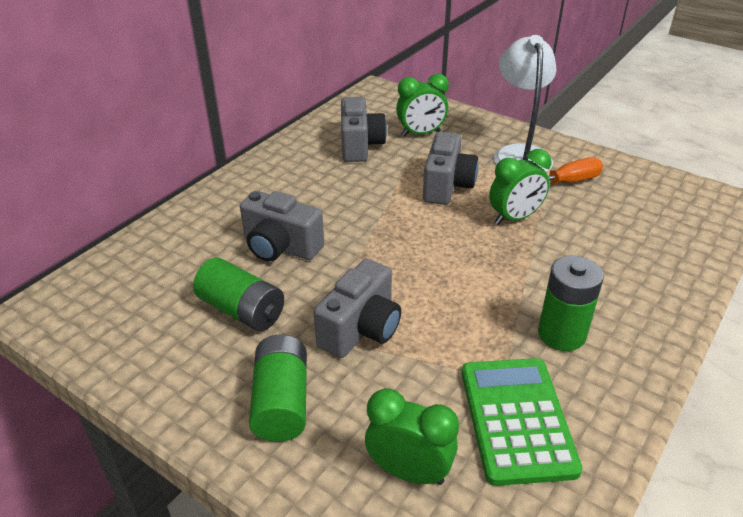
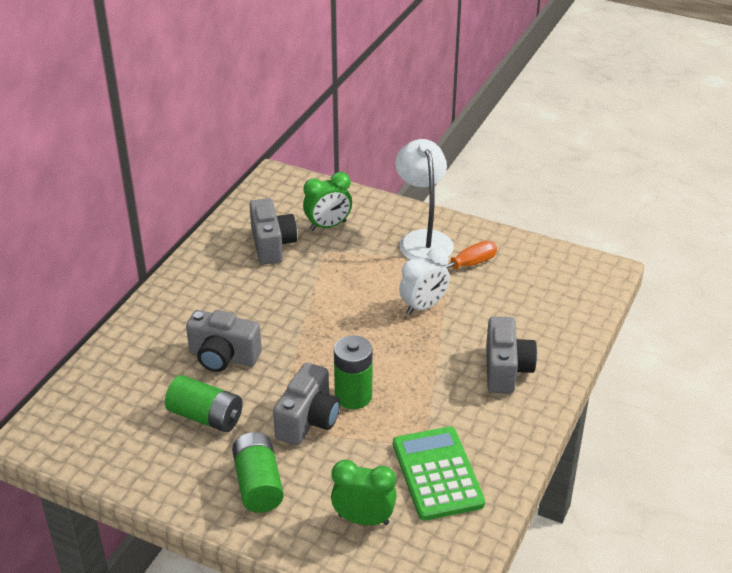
camera: 10 degrees left, 0 degrees up
(447, 186) = (360, 280): grey camera -> grey camera (506, 369)
(515, 218) = (423, 306): green clock -> white clock
(561, 334) = (467, 405): green battery -> green battery (353, 396)

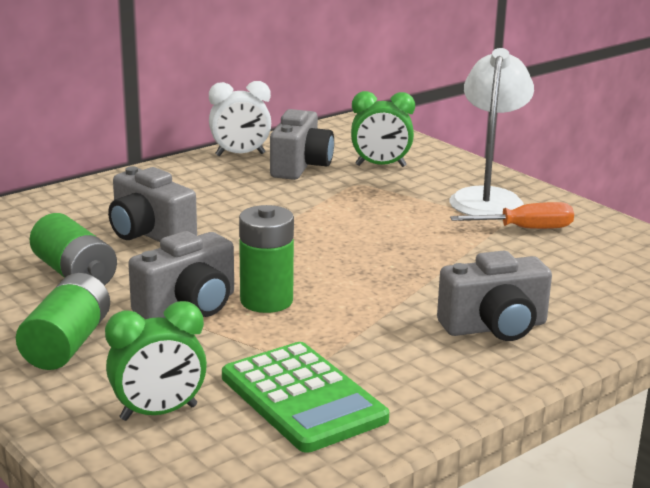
camera: 25 degrees right, 15 degrees down
(363, 519) = (159, 413): green clock -> green clock turned 120 degrees clockwise
(423, 306) = (434, 249): white clock -> white clock (240, 154)
(437, 474) = (303, 398): green calculator -> green calculator turned 135 degrees clockwise
(506, 369) = (495, 327): grey camera -> grey camera turned 45 degrees clockwise

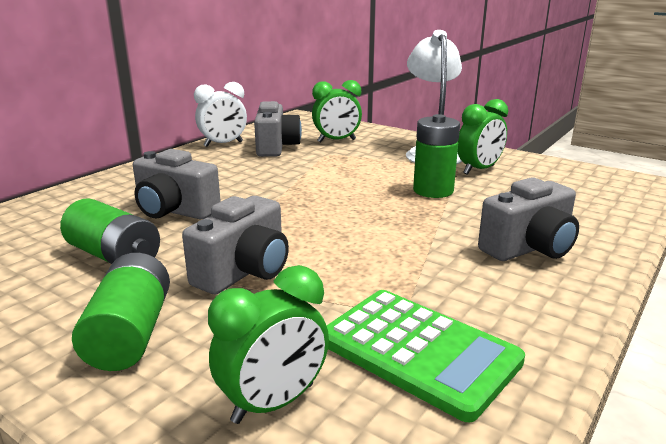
camera: 15 degrees left, 0 degrees up
(266, 301) = (315, 255): green battery -> green battery (433, 190)
(526, 229) = (479, 170): orange screwdriver -> green clock

